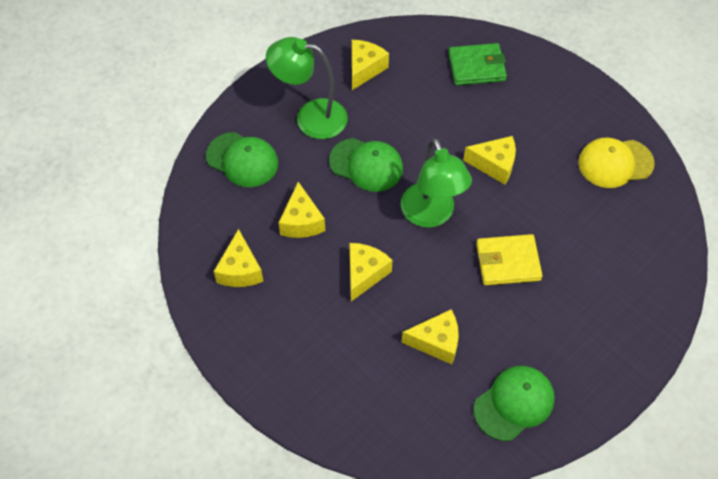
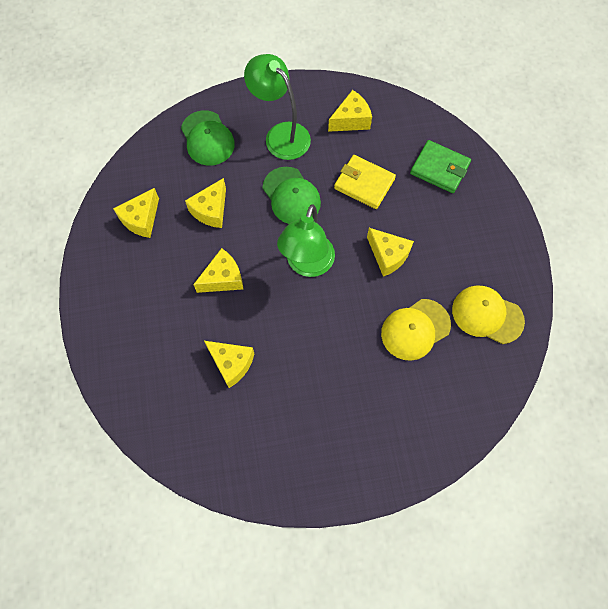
camera: 35 degrees right, 10 degrees up
(508, 262) = (334, 338): yellow wallet -> yellow wallet (364, 183)
(514, 403) = (249, 449): green cap -> none
(568, 211) = (415, 329): none -> yellow cap

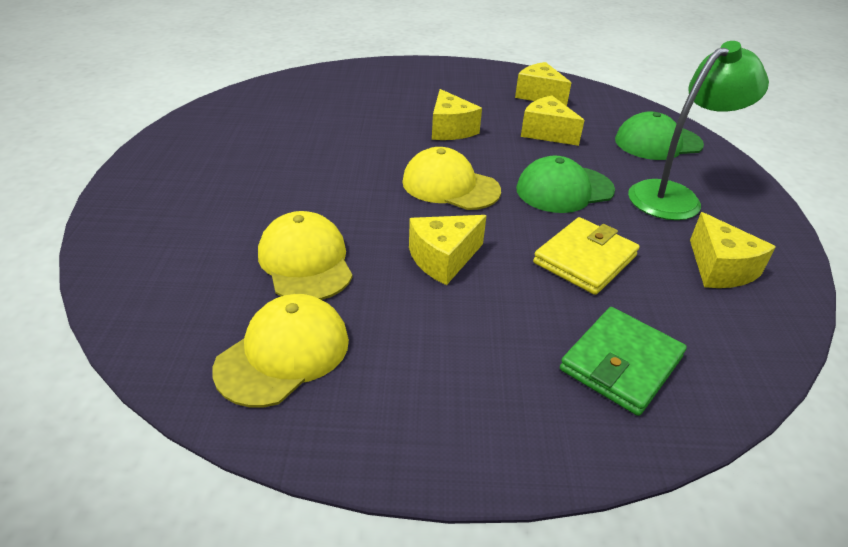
camera: 100 degrees right, 30 degrees down
(231, 364) = (341, 122): yellow cheese -> none
(307, 265) = (450, 186): green lamp -> yellow cap

